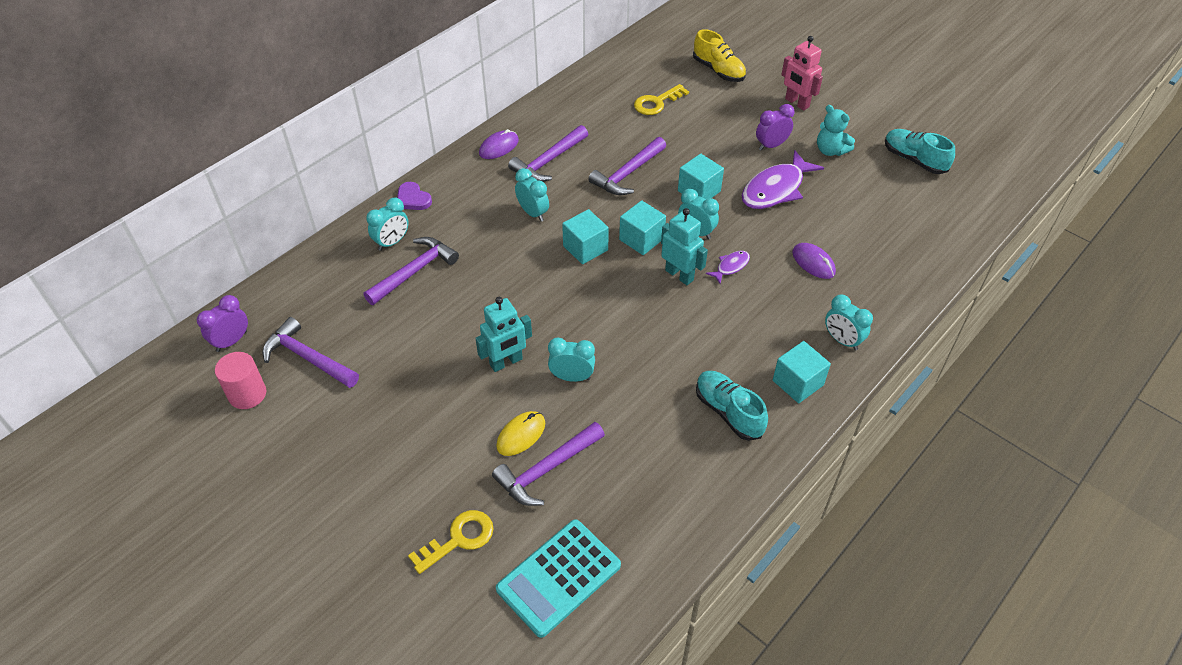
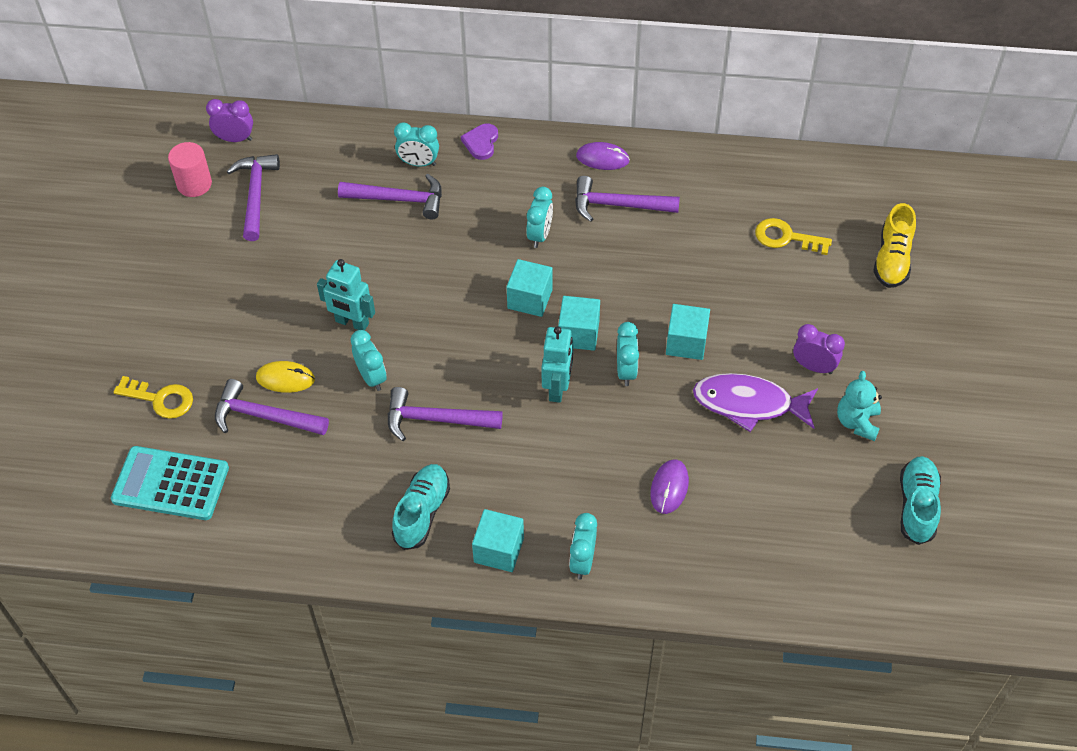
camera: 55 degrees right, 5 degrees up
(627, 174) = (657, 274): purple hammer -> purple hammer (435, 419)
(730, 266) = (604, 422): purple fish -> none
(796, 103) = (907, 354): pink robot -> none

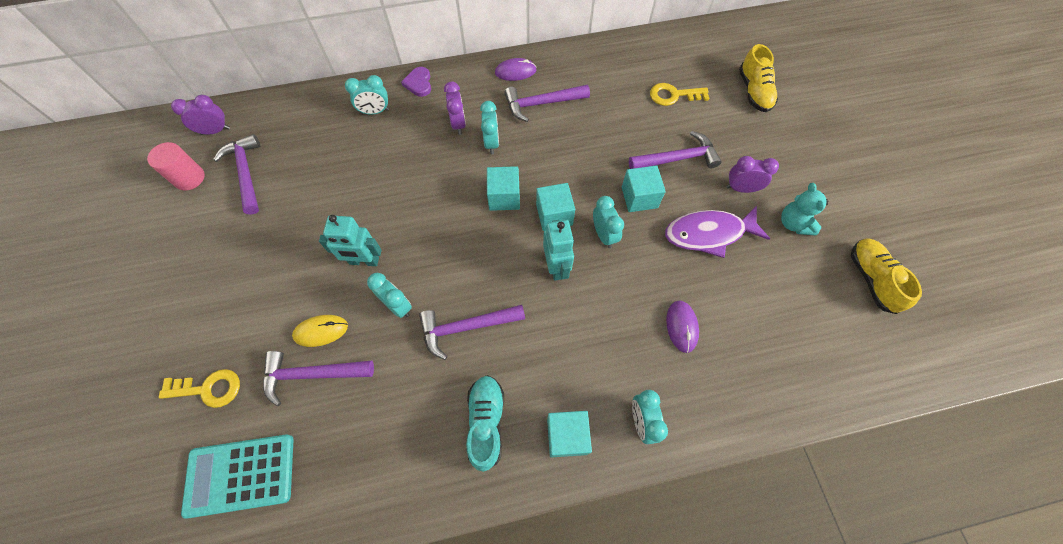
camera: 20 degrees left, 10 degrees up
(399, 199) = (369, 144): purple hammer -> purple hammer (677, 158)
(509, 203) = (458, 124): none -> purple clock
(917, 506) = (871, 279): turquoise shoe -> yellow shoe

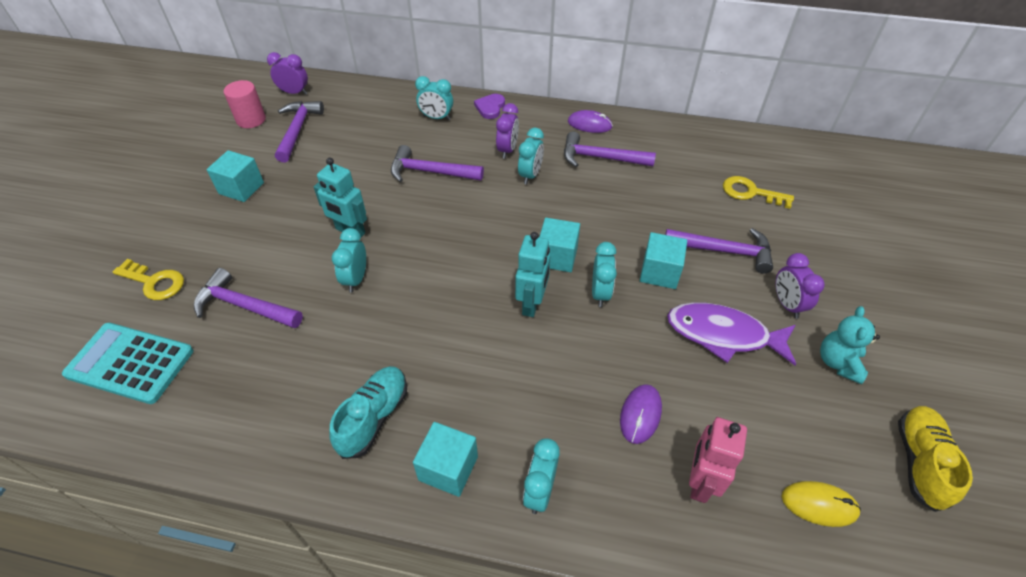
camera: 25 degrees right, 15 degrees down
(321, 331) = (275, 273): yellow mouse -> yellow mouse (819, 504)
(397, 306) = (356, 279): turquoise clock -> turquoise clock turned 150 degrees counterclockwise
(466, 327) = (408, 323): purple hammer -> purple hammer (430, 172)
(504, 197) = (515, 224): turquoise cube -> turquoise cube (241, 188)
(741, 188) = (787, 304): purple clock -> purple clock turned 135 degrees counterclockwise
(744, 360) = (700, 482): none -> pink robot
(754, 91) = (851, 217): yellow shoe -> none

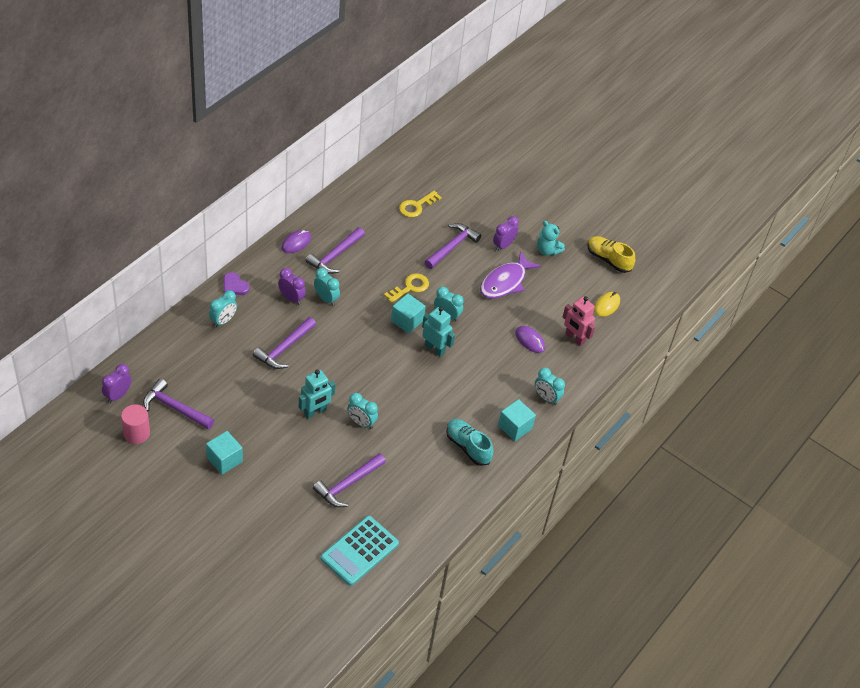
camera: 70 degrees left, 0 degrees up
(154, 282) = (294, 528): yellow key -> yellow key (410, 287)
(659, 272) = (449, 283): turquoise cube -> none
(787, 304) = (503, 245): purple clock -> purple clock turned 120 degrees clockwise

